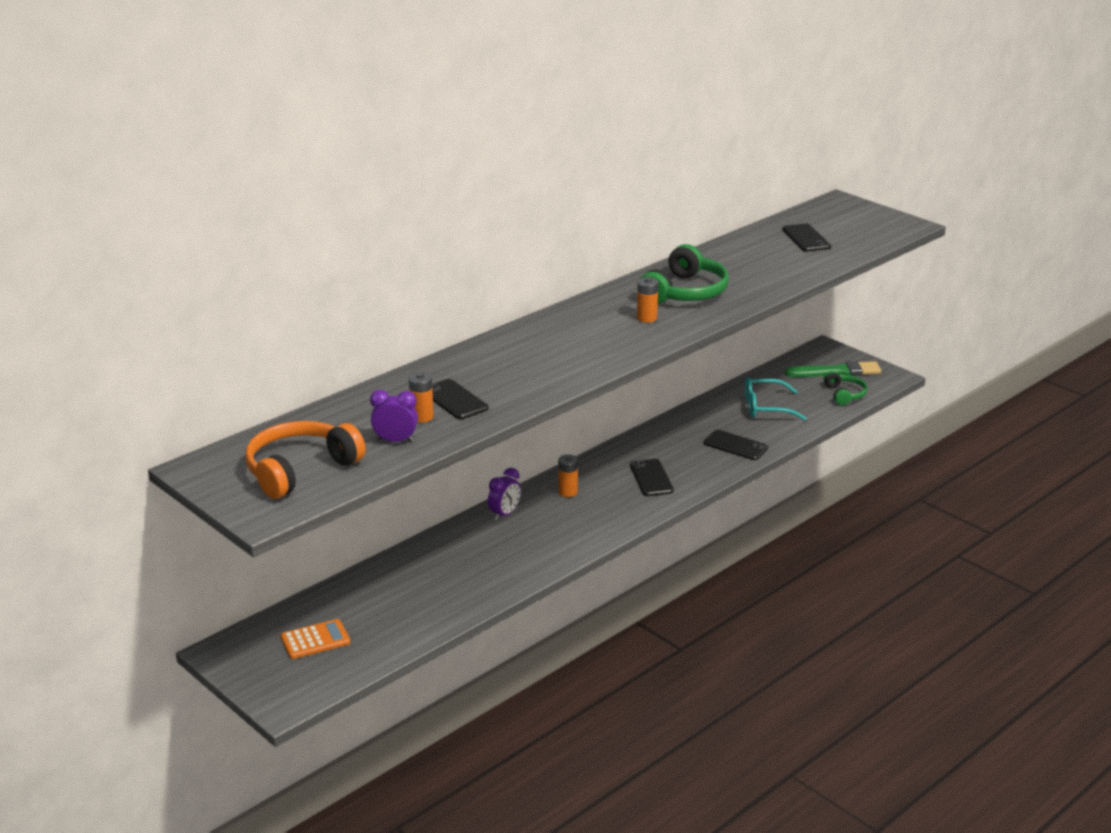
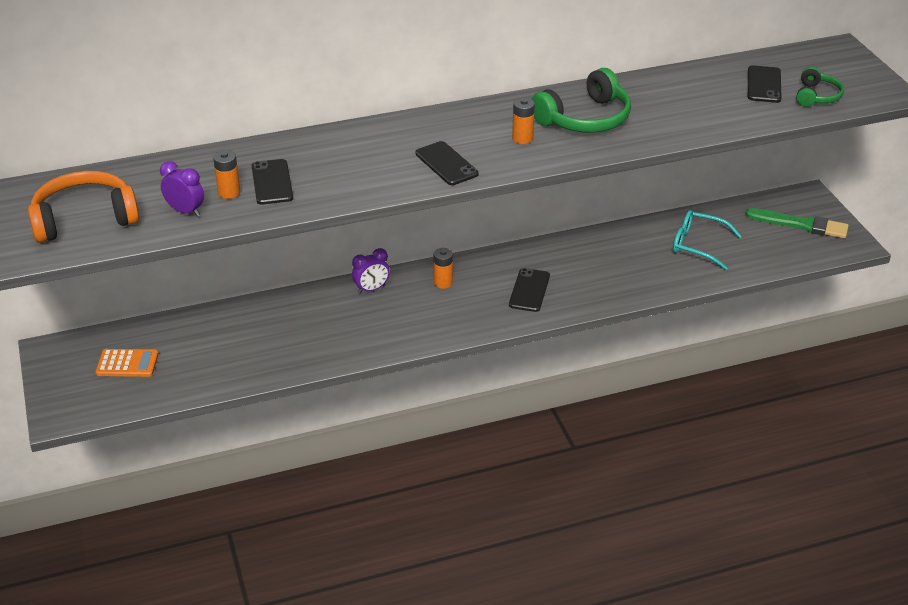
camera: 25 degrees right, 10 degrees up
(735, 445) = (635, 278): black phone -> black phone (446, 164)
(844, 394) = (789, 252): green headphones -> green headphones (817, 96)

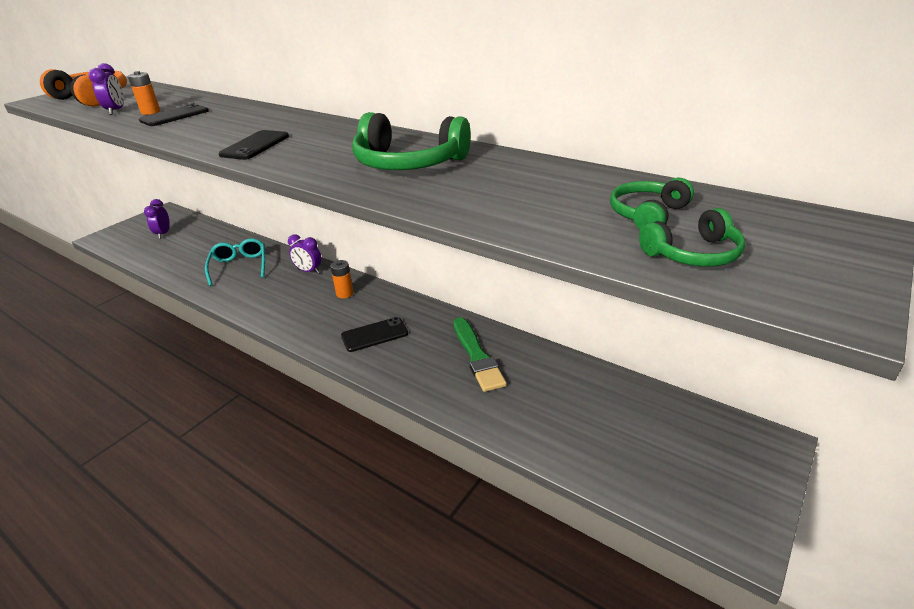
camera: 55 degrees right, 5 degrees down
(127, 363) = (163, 234): orange calculator -> purple clock
(522, 138) = (334, 154): orange battery -> none
(698, 245) = (558, 400): turquoise glasses -> turquoise glasses (239, 266)
(764, 85) = (647, 214): black phone -> green headphones
(800, 224) = (706, 463): green brush -> green brush (477, 356)

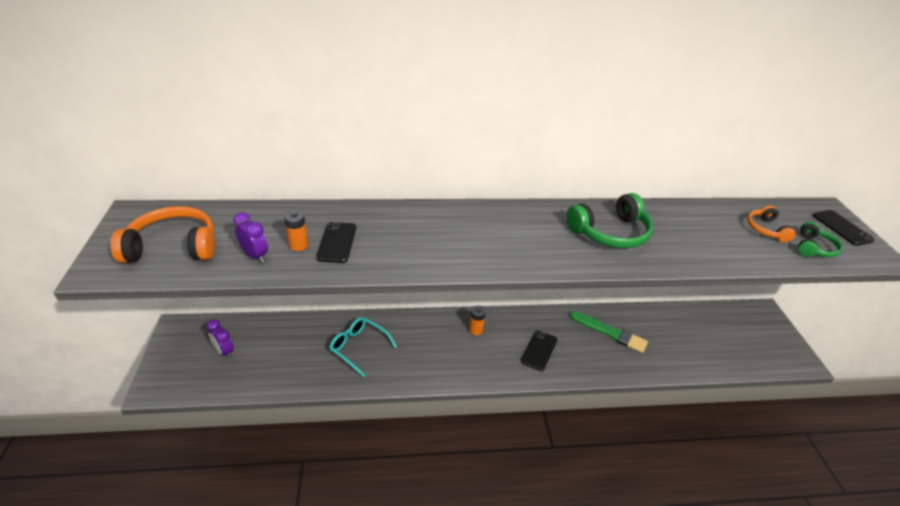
camera: 45 degrees left, 5 degrees up
(255, 145) = (485, 252): black phone -> black phone (842, 228)
(308, 271) = (422, 324): purple clock -> none
(647, 214) = (765, 229): green headphones -> orange headphones

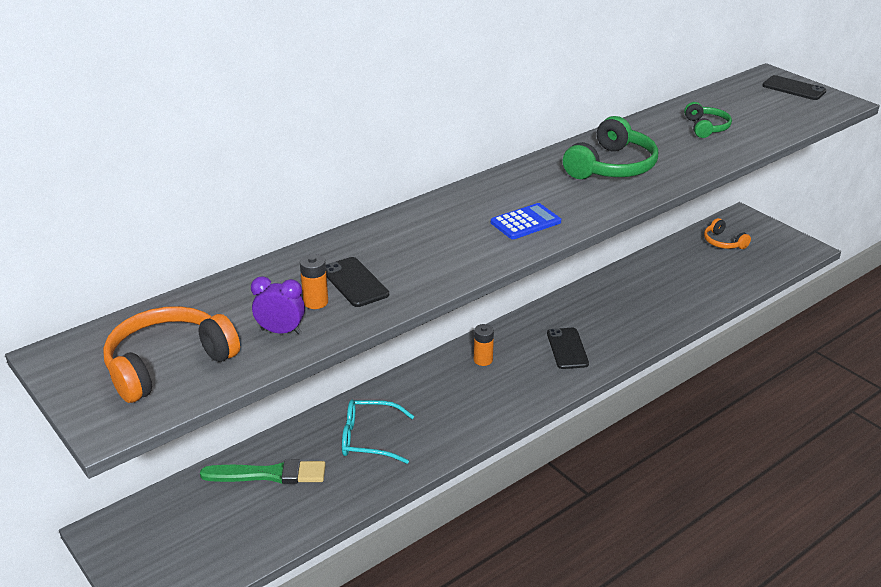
camera: 30 degrees left, 5 degrees down
(224, 351) = (203, 523): purple clock -> none
(497, 249) = (525, 222): none -> blue calculator
(610, 333) = (621, 300): green brush -> green brush (269, 474)
(765, 229) = (737, 113): orange headphones -> orange headphones (723, 242)
(814, 248) = (787, 114): green headphones -> green headphones (706, 127)

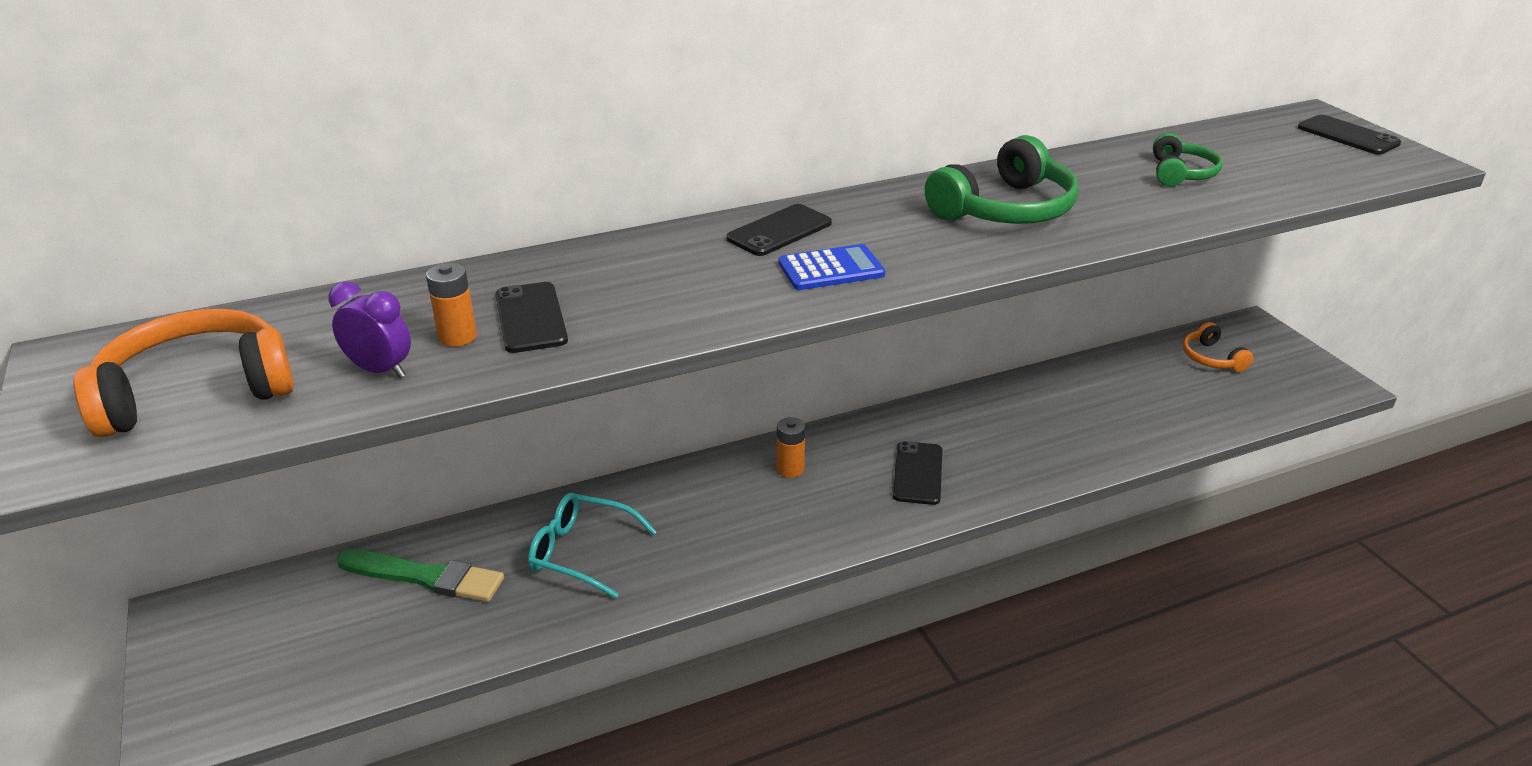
camera: 15 degrees right, 0 degrees up
(478, 200) = (779, 231): none -> black phone

